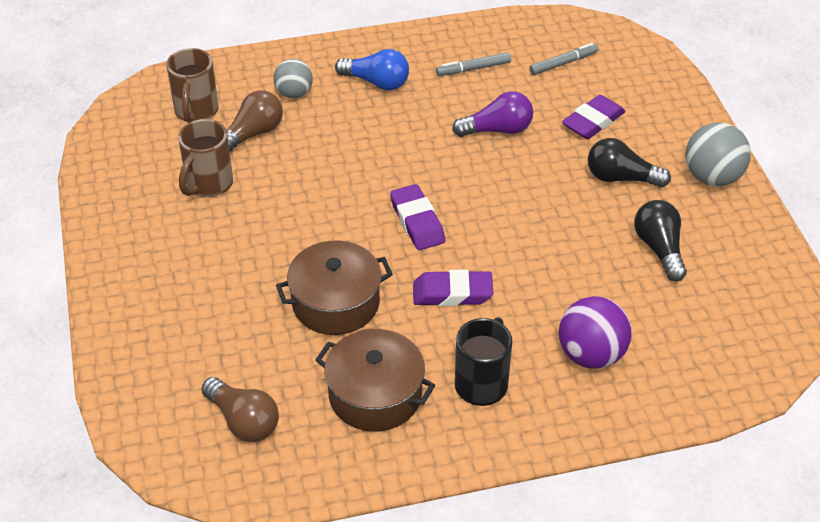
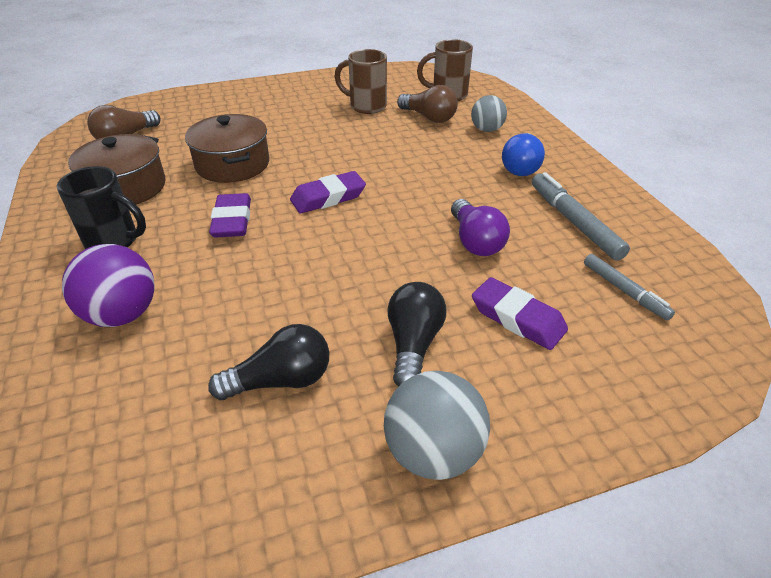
camera: 85 degrees right, 5 degrees down
(473, 69) = (573, 222): grey marker -> grey marker, size x1.56

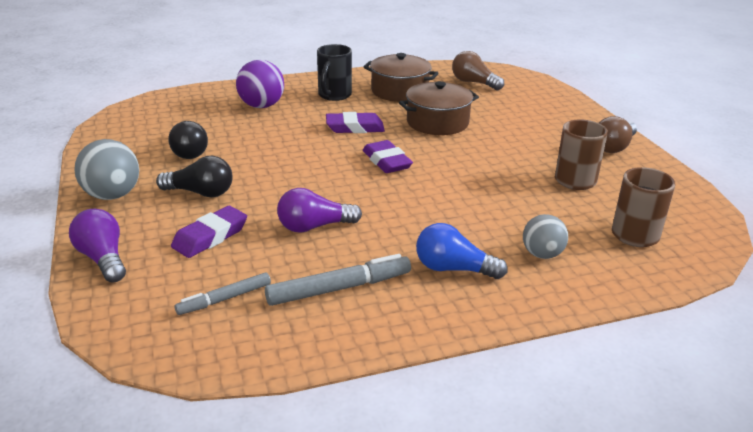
camera: 90 degrees right, 10 degrees down
(429, 117) = (562, 217): brown light bulb -> brown light bulb (614, 147)
(600, 415) = (103, 259): none -> purple light bulb

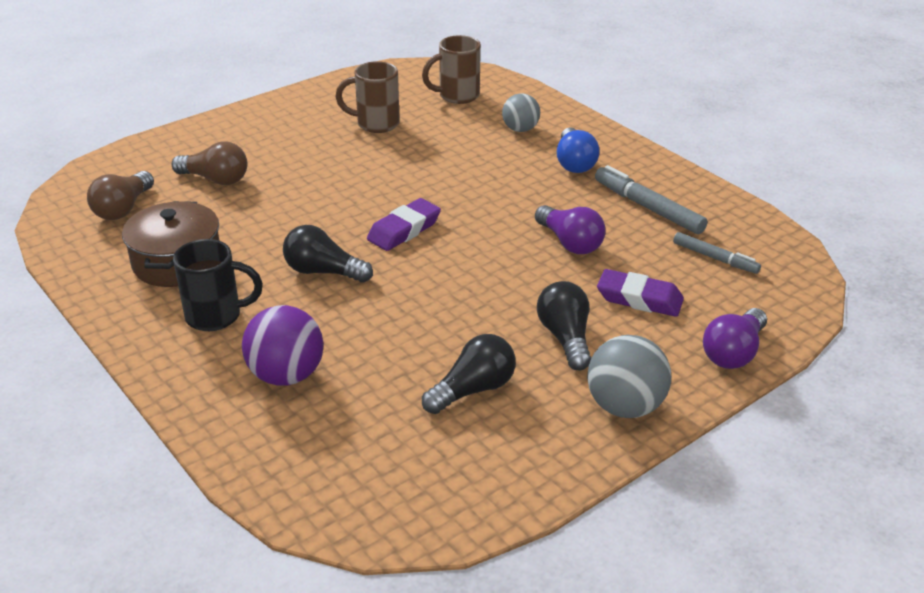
camera: 110 degrees left, 5 degrees up
(355, 128) = (323, 272): purple eraser -> black light bulb
(437, 122) = (276, 215): brown pot -> none
(614, 147) = (288, 109): brown light bulb -> brown light bulb (215, 179)

